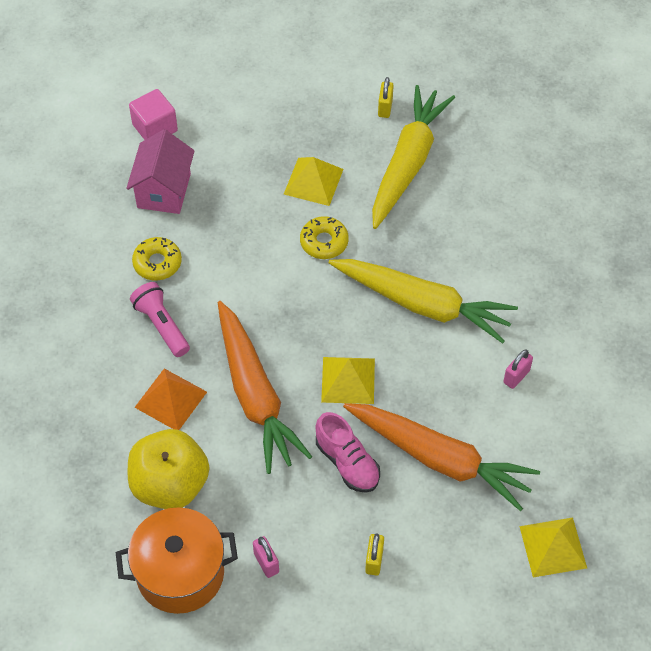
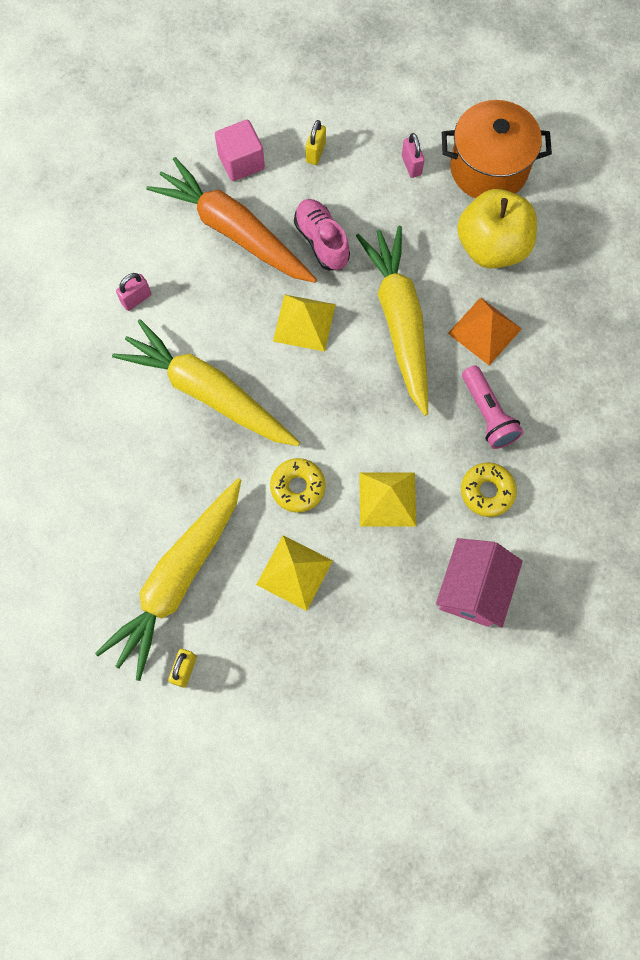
camera: 170 degrees left, 15 degrees up
(155, 128) = (476, 688): pink cube -> pink cube (241, 162)
(255, 394) = (399, 322): orange carrot -> yellow carrot
(553, 546) = (155, 140): yellow pyramid -> yellow pyramid (387, 499)

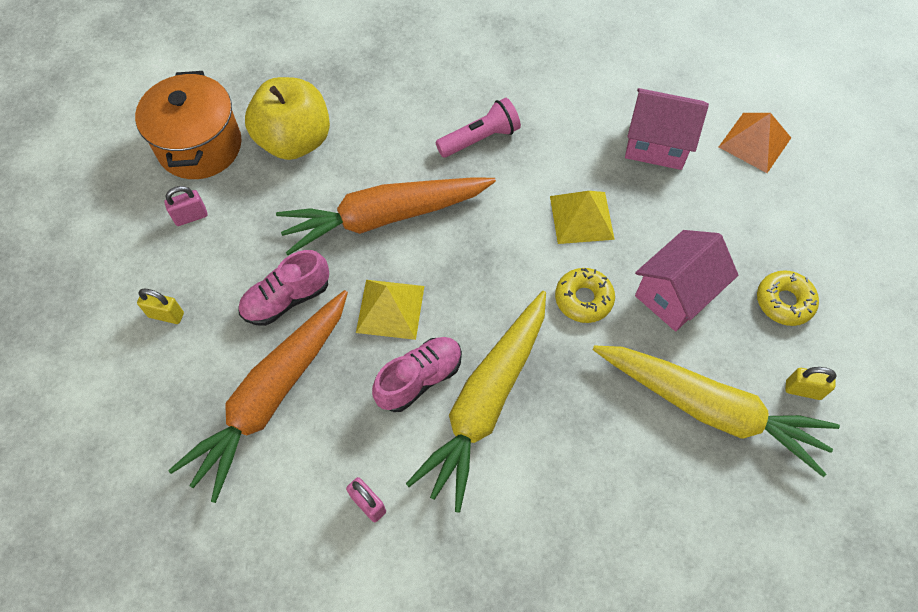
camera: 95 degrees left, 10 degrees down
(235, 342) = (419, 379): none -> pink shoe
(241, 162) = (172, 398): pink cube -> none
(294, 572) = (675, 294): yellow pyramid -> pink house
(399, 322) = (385, 217): yellow carrot -> orange carrot
(484, 331) = (390, 144): orange pyramid -> orange pyramid (754, 142)
(487, 491) = (559, 137): yellow donut -> yellow donut (784, 302)

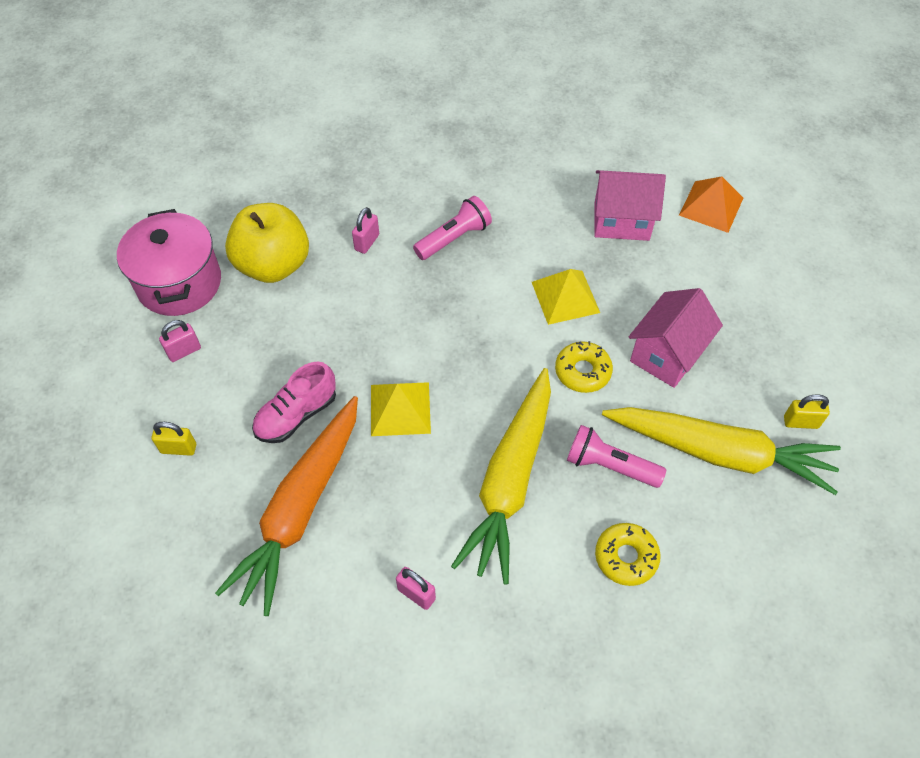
camera: 10 degrees left, 5 degrees down
(200, 146) = (179, 283): orange pot -> pink pot
(385, 217) = (378, 324): orange carrot -> none
(391, 130) = (367, 242): none -> pink padlock
(419, 379) = (442, 469): pink shoe -> none
(591, 403) = (609, 466): none -> pink flashlight
(784, 302) = (767, 346): yellow donut -> yellow donut (626, 557)

